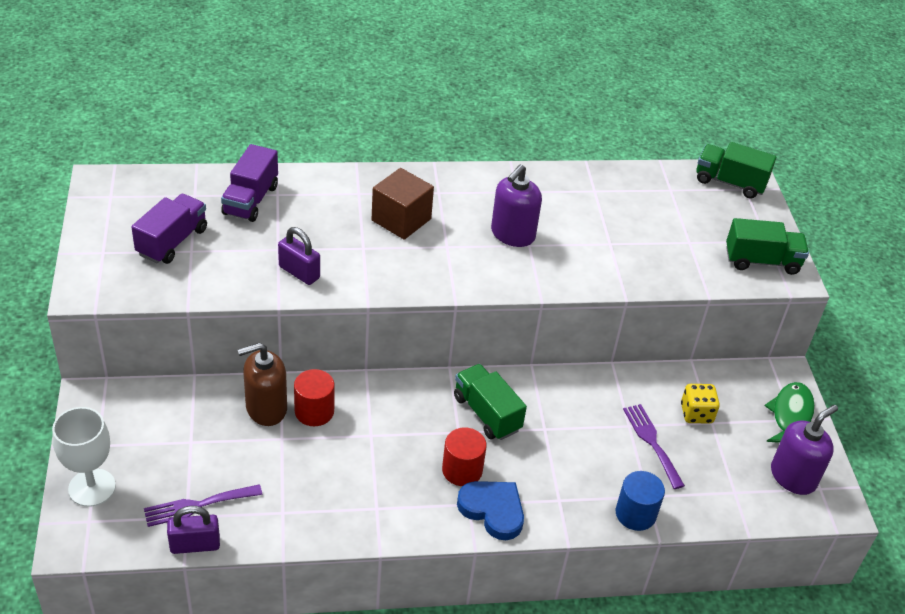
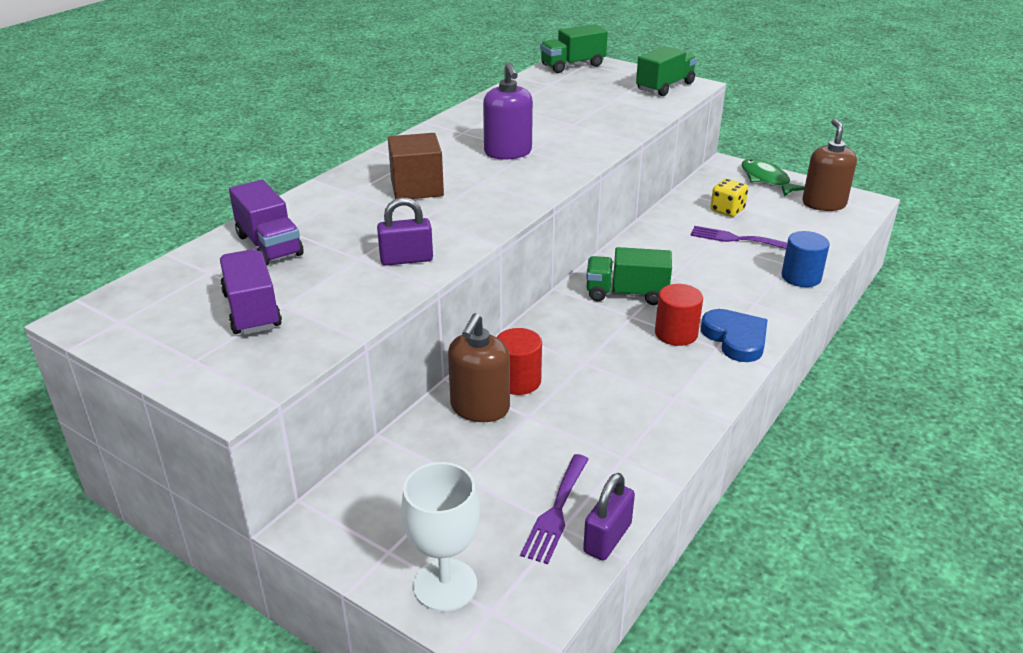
camera: 45 degrees left, 10 degrees down
(493, 510) = (735, 338): blue heart -> blue heart turned 75 degrees clockwise
(793, 477) = (823, 204): purple soap dispenser -> brown soap dispenser

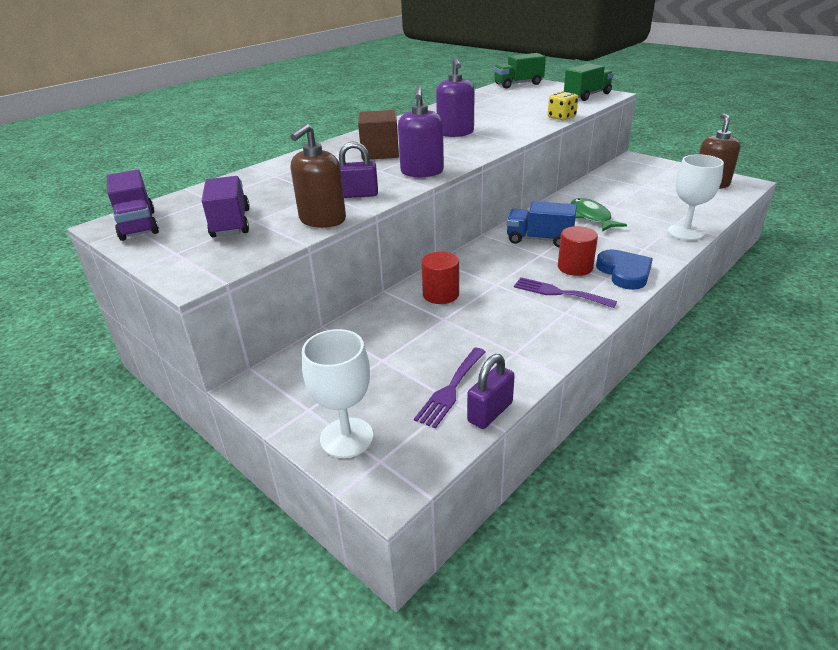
camera: 10 degrees right, 0 degrees up
(269, 245) = (259, 184): purple truck -> purple truck (138, 225)
(480, 220) = (422, 172): none -> purple soap dispenser
(480, 408) = (406, 311): brown soap dispenser -> brown soap dispenser (322, 220)
(626, 294) = (539, 239): green truck -> blue truck
(727, 210) = (630, 187): yellow dice -> yellow dice (561, 117)
(736, 239) = (634, 205): purple fork -> purple fork (558, 293)
(766, 180) = (665, 168): green fish -> green fish (591, 217)
(801, 277) = (686, 232): blue cylinder -> white goblet

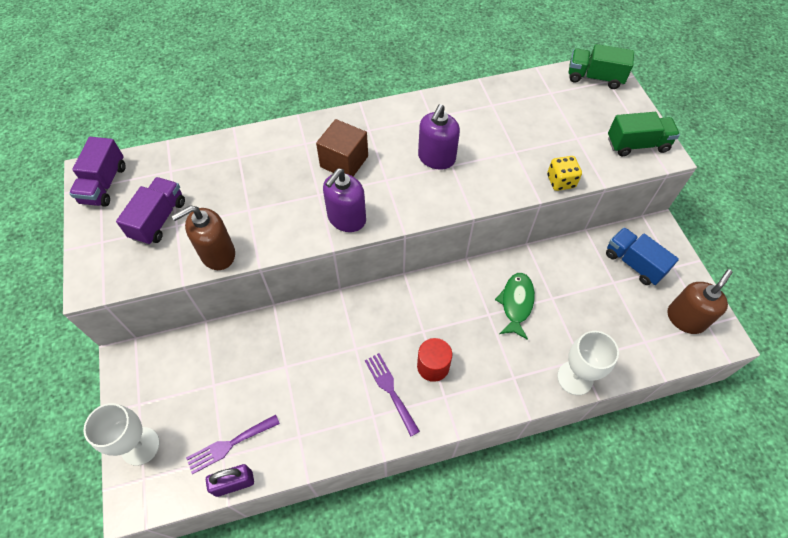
camera: 30 degrees right, 25 degrees up
(358, 195) = (270, 229): purple padlock -> none
(441, 294) = (306, 336): red cylinder -> none
(539, 239) = (441, 310): blue truck -> blue truck (634, 263)
(624, 272) = (464, 398): blue heart -> none

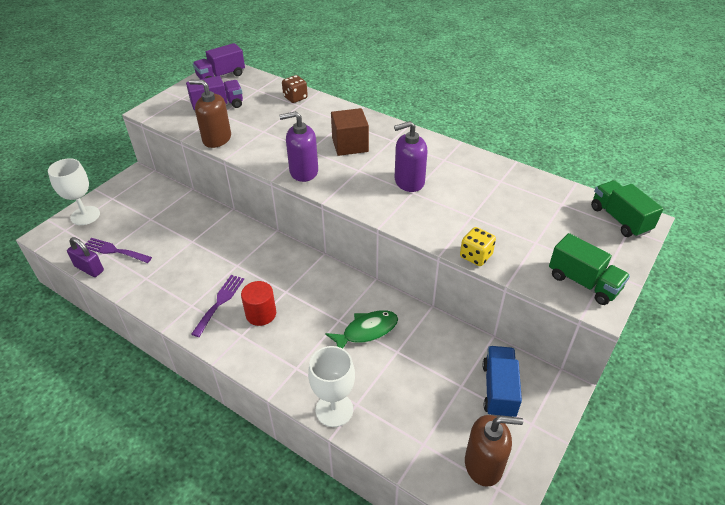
camera: 50 degrees right, 15 degrees down
(222, 151) = (295, 98): none -> brown dice

